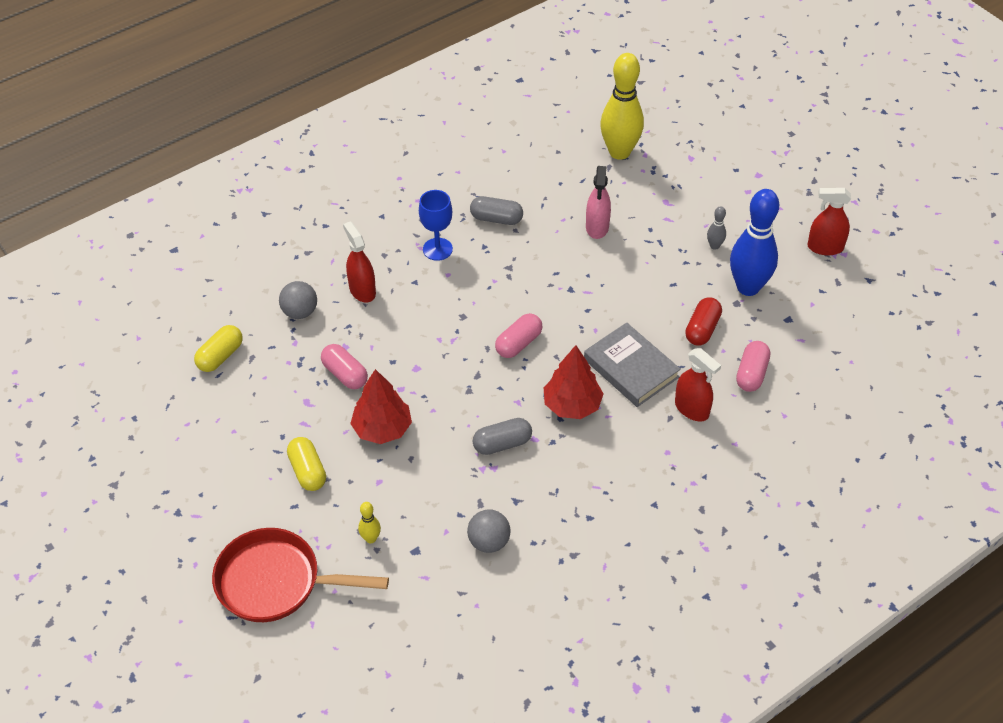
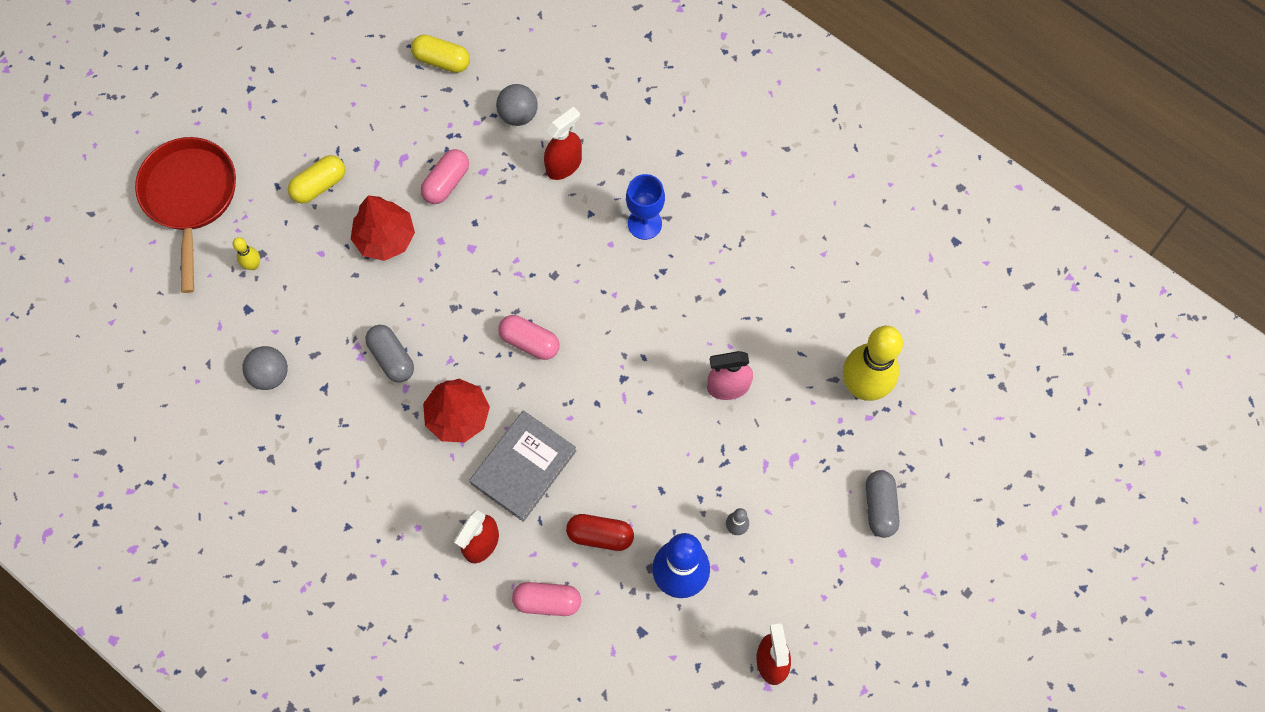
camera: 75 degrees right, 20 degrees up
(496, 219) = (709, 273): grey capsule -> grey capsule (879, 507)

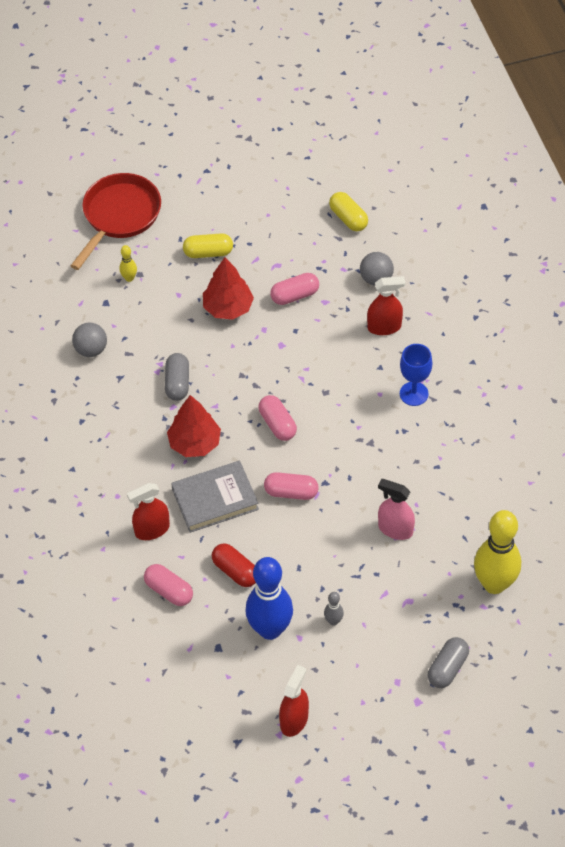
camera: 35 degrees right, 15 degrees down
(596, 410) = (291, 492): none -> pink capsule

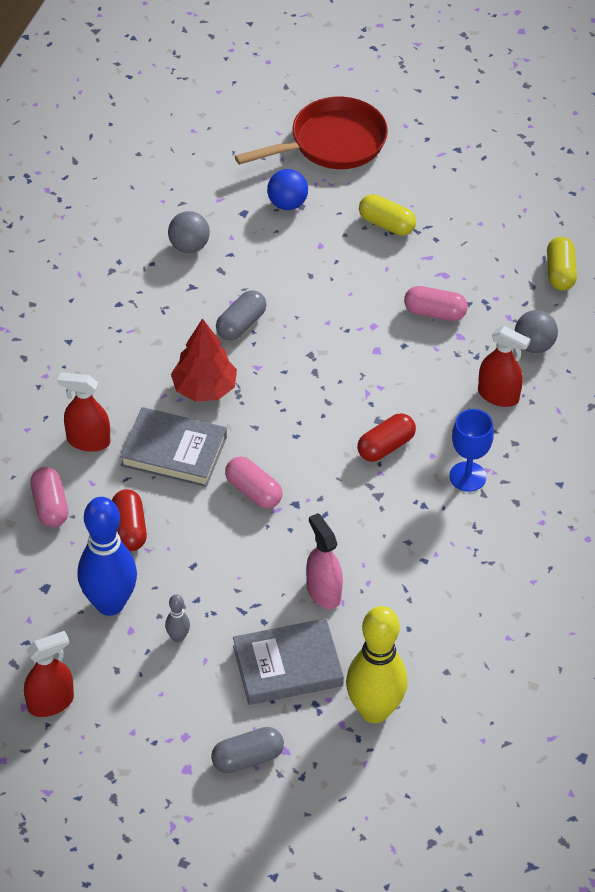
camera: 35 degrees right, 5 degrees down
(129, 278) = (287, 204): yellow bowling pin -> blue ball
(228, 308) = (357, 285): red tree -> none
(277, 424) = (301, 421): pink capsule -> none
(346, 407) = (385, 446): none -> red capsule
(417, 592) = (287, 666): none -> grey book

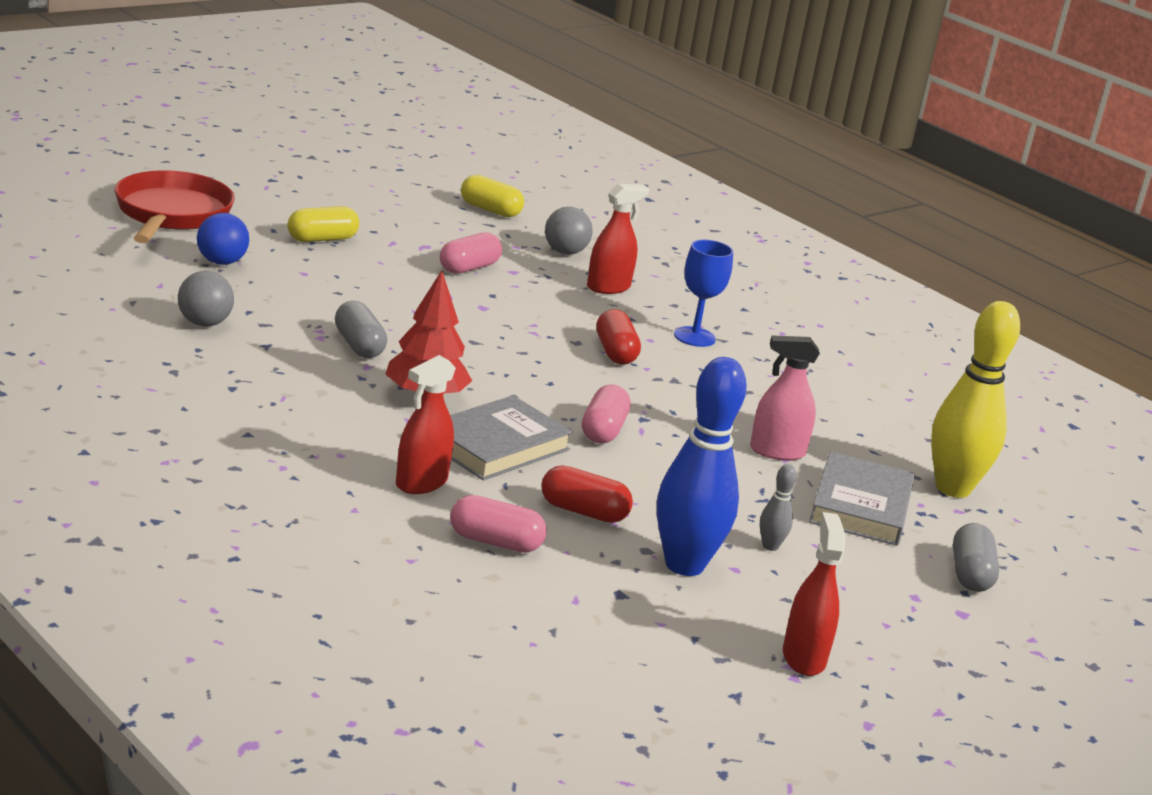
camera: 65 degrees left, 25 degrees down
(253, 491) = (603, 430): pink capsule -> pink capsule turned 60 degrees counterclockwise

